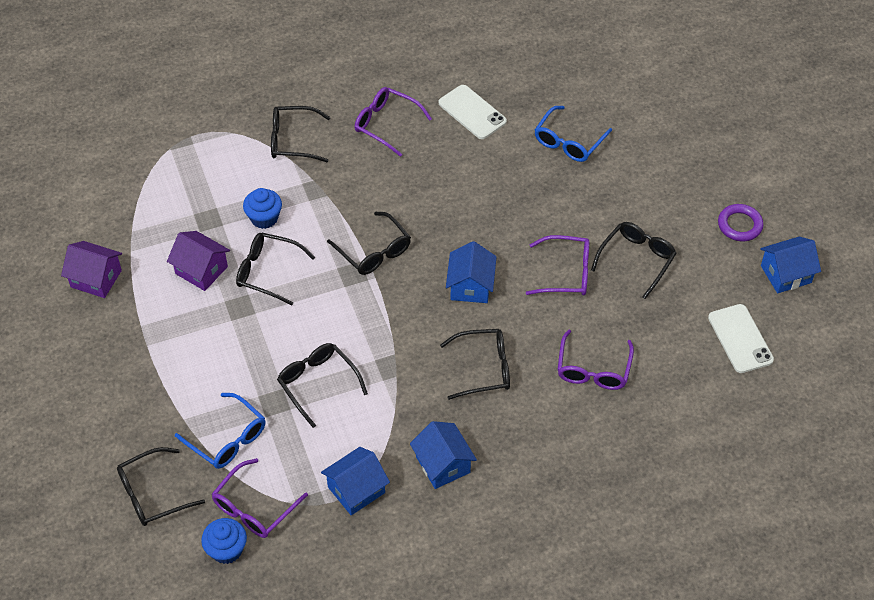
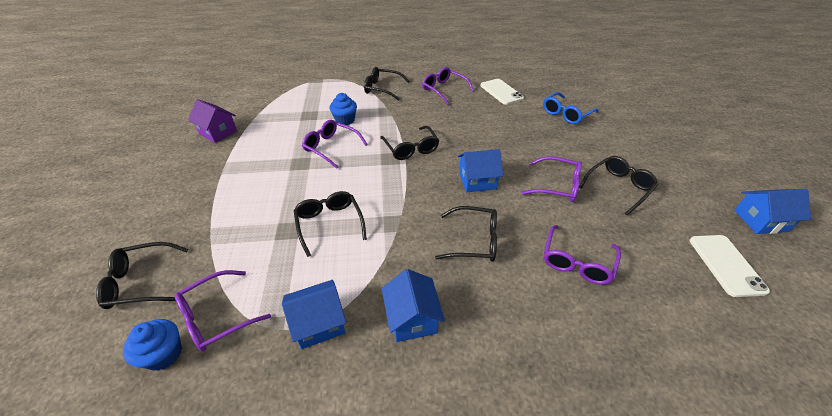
camera: 15 degrees right, 10 degrees down
(201, 270) = (287, 139): purple house -> none
(228, 439) = (234, 251): blue glasses -> none
(267, 272) = (330, 147): black glasses -> purple glasses
(470, 286) = (477, 181): blue house -> blue house turned 60 degrees clockwise
(739, 225) = (707, 179): purple ring -> none

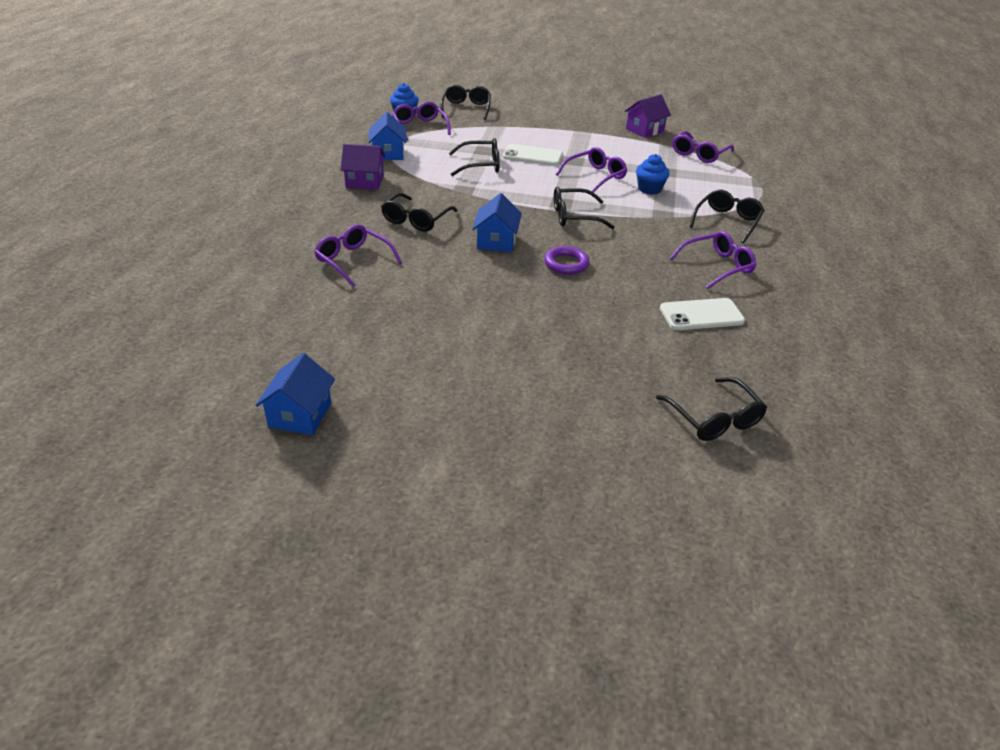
camera: 105 degrees right, 5 degrees down
(412, 318) = (364, 181): blue house -> purple house
(484, 142) = (566, 264): none -> purple ring
(558, 186) = (458, 288): purple glasses -> purple glasses (699, 154)
(565, 114) = (614, 355): blue glasses -> none
(619, 187) = (429, 330): black glasses -> black glasses (715, 419)
(726, 265) = (277, 345): white phone -> white phone (532, 156)

